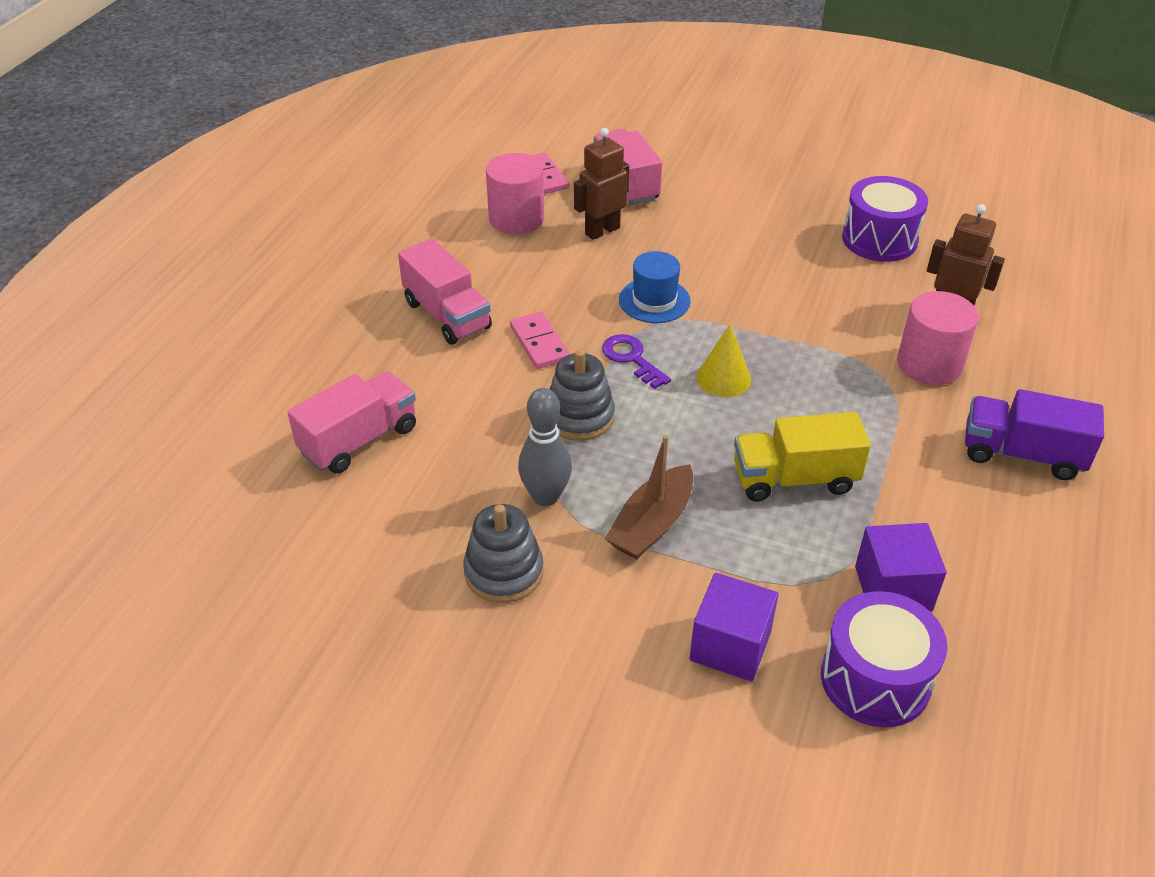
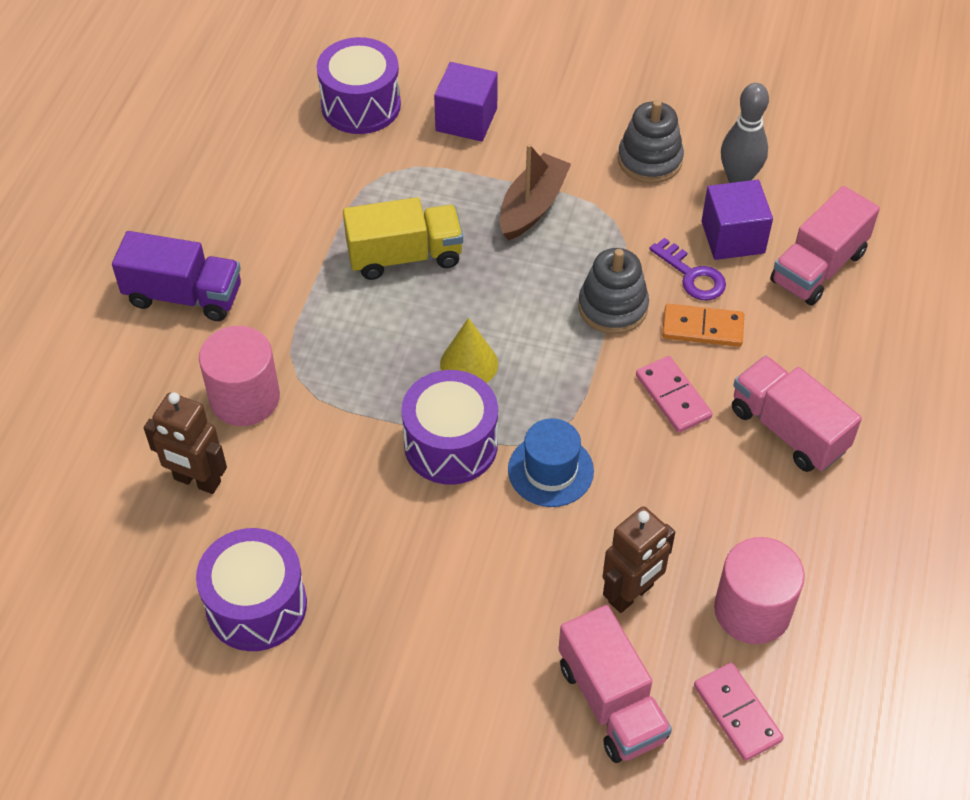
camera: 175 degrees right, 10 degrees up
(496, 394) = (702, 328): none -> orange domino
(545, 496) = (629, 224): grey bowling pin -> grey bowling pin (739, 179)
(631, 358) = (568, 382): purple key -> purple key (692, 275)
(738, 321) = (451, 444): none -> purple drum
(893, 588) = (334, 168): purple cube -> purple cube (733, 237)

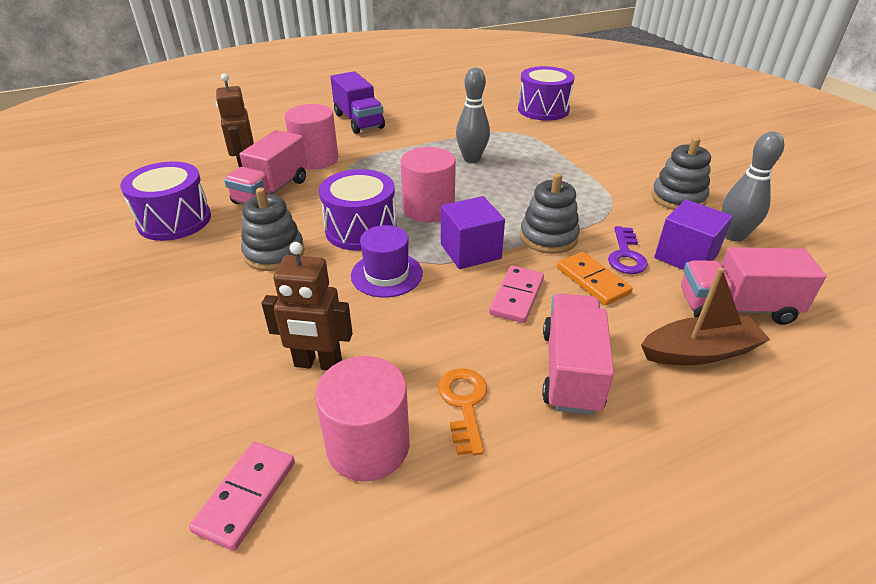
camera: 50 degrees right, 15 degrees down
(405, 256) = (471, 159): yellow truck -> grey bowling pin
(423, 542) = (274, 253): none -> grey stacking toy
(466, 119) = (589, 136): purple cube -> purple cube (470, 251)
(469, 364) = (428, 209): yellow cone -> pink cylinder
(532, 206) = (571, 178): brown boat -> brown boat (699, 352)
(550, 470) = (386, 274): blue hat -> purple hat
(611, 702) = (203, 404): pink truck -> pink truck (271, 191)
(762, 522) = (464, 404): none -> orange key

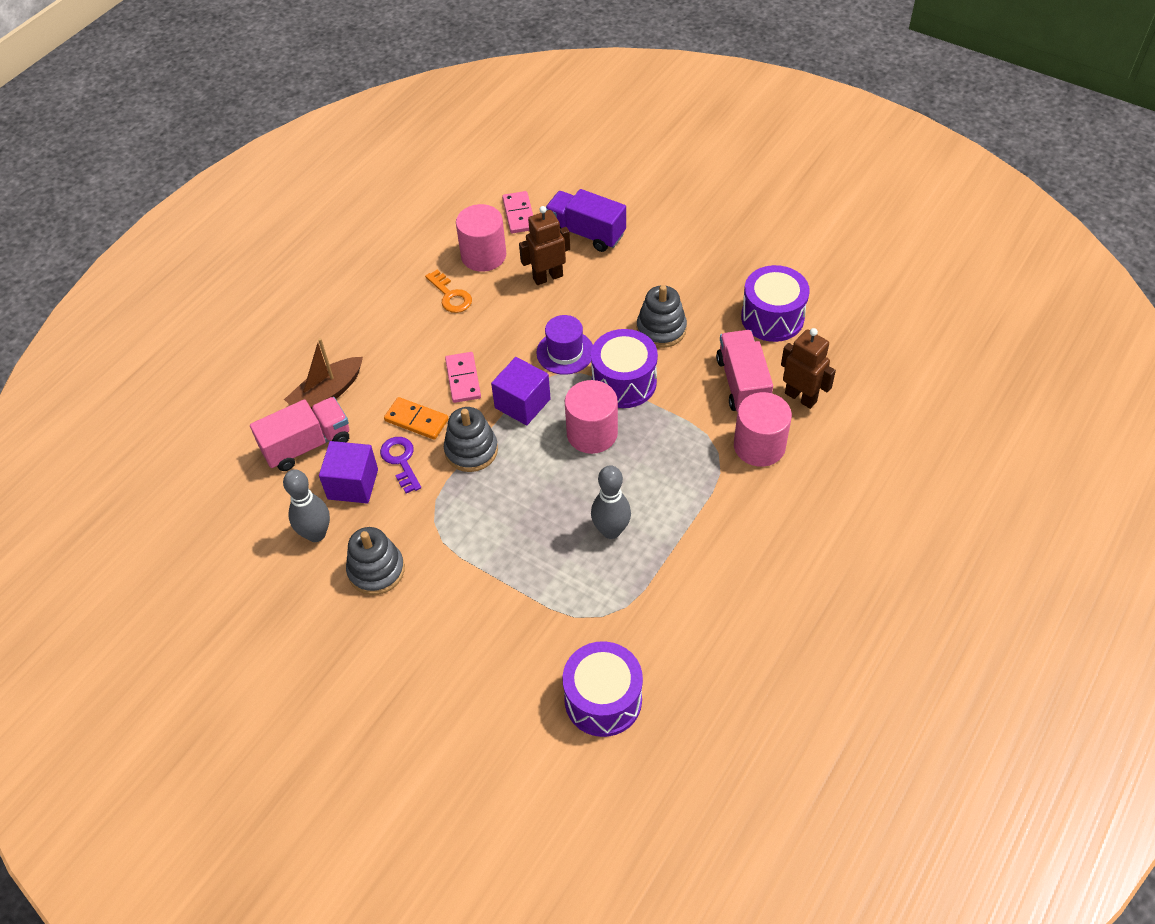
camera: 150 degrees right, 15 degrees up
(358, 121) = (795, 539): purple truck -> purple truck (586, 233)
(571, 371) = (401, 342): pink truck -> none

